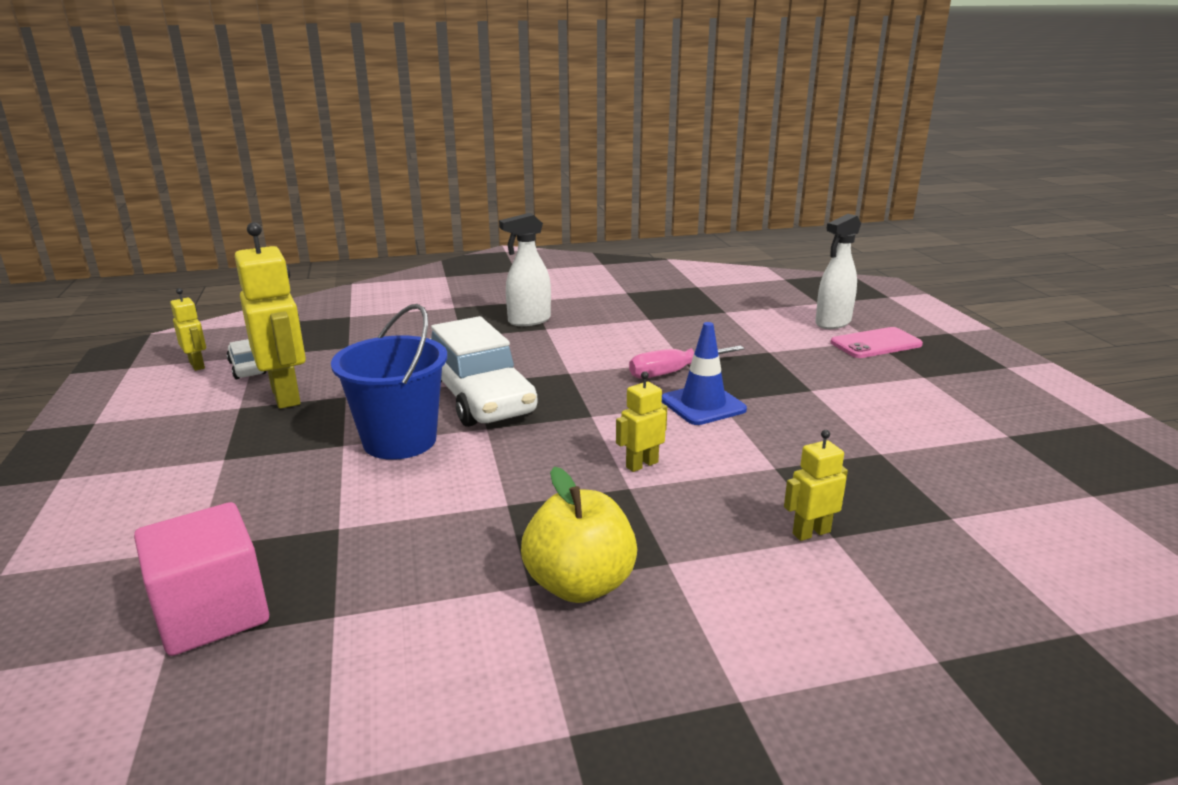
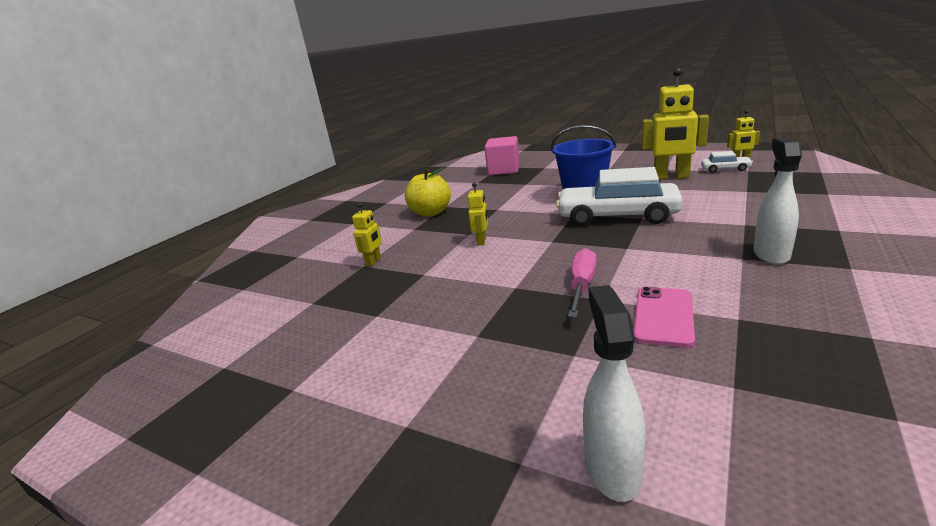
camera: 135 degrees right, 0 degrees up
(703, 405) = (517, 279): blue traffic cone -> none
(876, 344) = (508, 456): pink phone -> pink phone (663, 316)

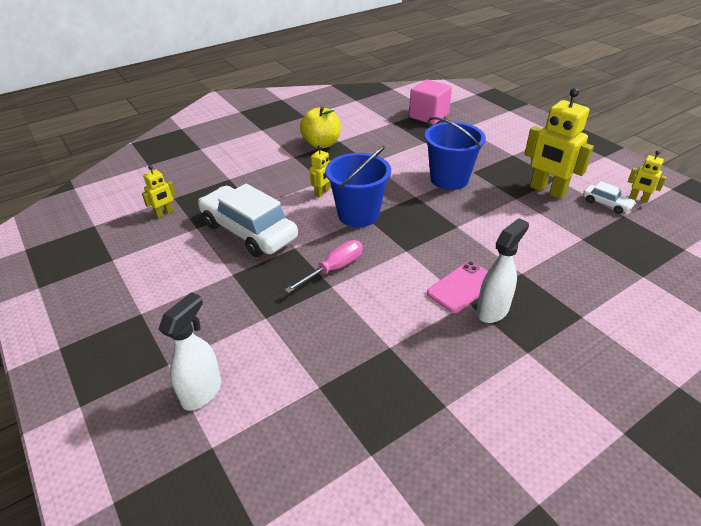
camera: 25 degrees right, 15 degrees up
(373, 261) = (238, 178): yellow robot -> yellow robot (164, 213)
(541, 242) = (358, 214): none -> blue bucket
(617, 216) = (442, 215): white car -> white car (249, 231)
(663, 316) = (349, 320): pink phone -> pink phone (462, 287)

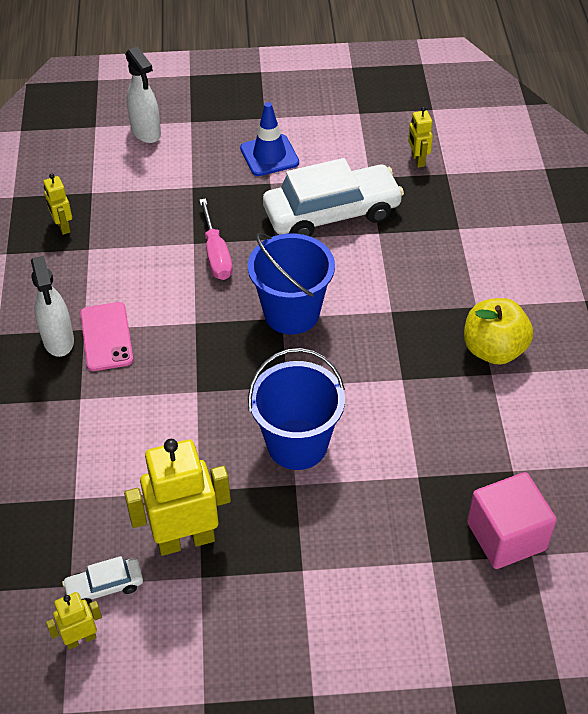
camera: 120 degrees right, 10 degrees up
(196, 288) = (269, 155): none -> blue traffic cone
(322, 193) = (363, 299): yellow robot -> yellow robot (63, 226)

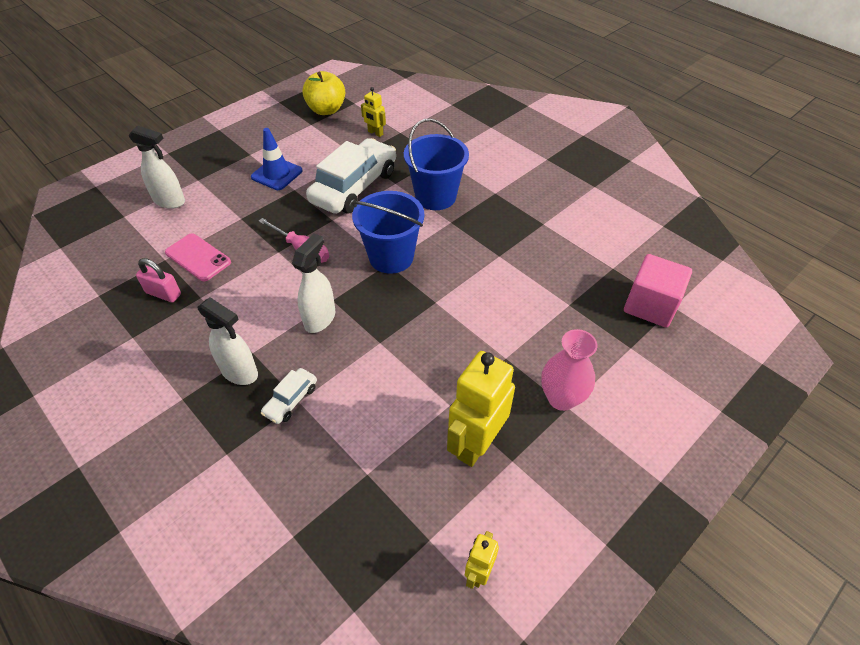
camera: 40 degrees left, 0 degrees up
(63, 226) = (163, 293): yellow robot -> pink padlock
(104, 586) = (455, 520): white car -> white car (291, 400)
(106, 337) = (276, 347): pink phone -> pink phone (198, 257)
(167, 334) = (320, 319): none -> white spray bottle
(297, 444) = (480, 333): blue bucket -> blue bucket (435, 196)
(305, 557) = (561, 398): none -> pink vase
(493, 350) = (530, 210): yellow apple -> yellow apple (326, 110)

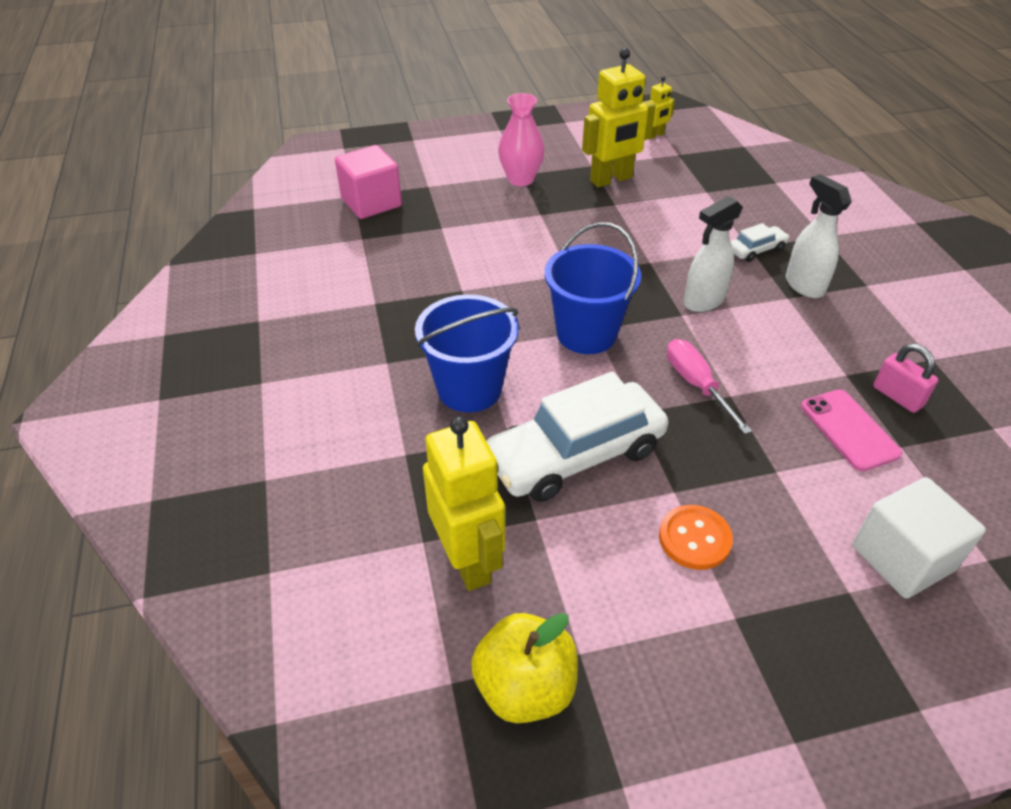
camera: 150 degrees left, 5 degrees down
(170, 201) = (902, 558): white spray bottle -> white cube
(277, 174) = (694, 538): blue traffic cone -> orange button
(375, 133) = (468, 560): yellow robot -> yellow robot, size x2.00

